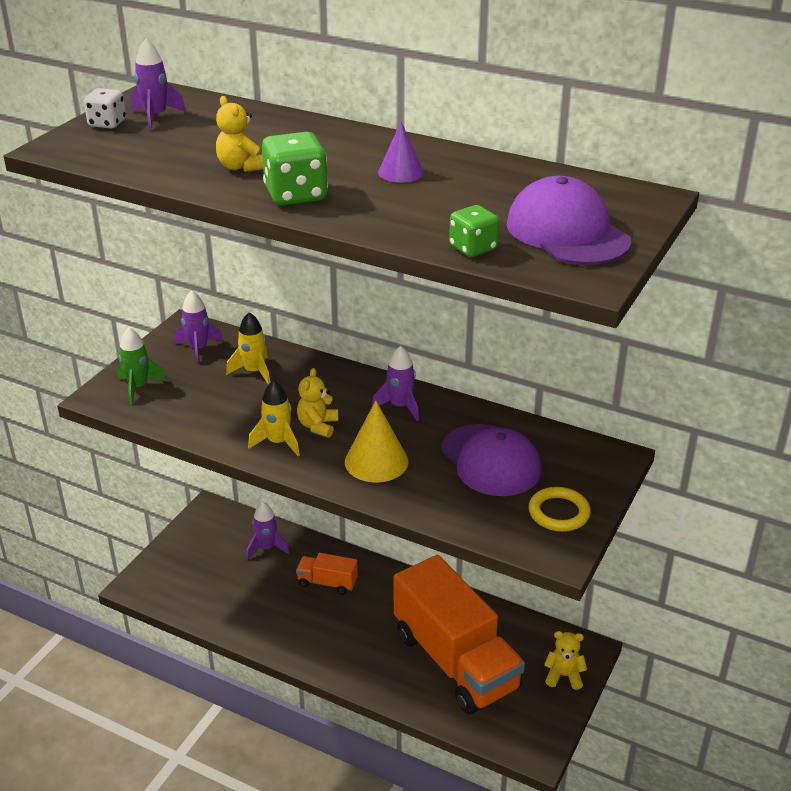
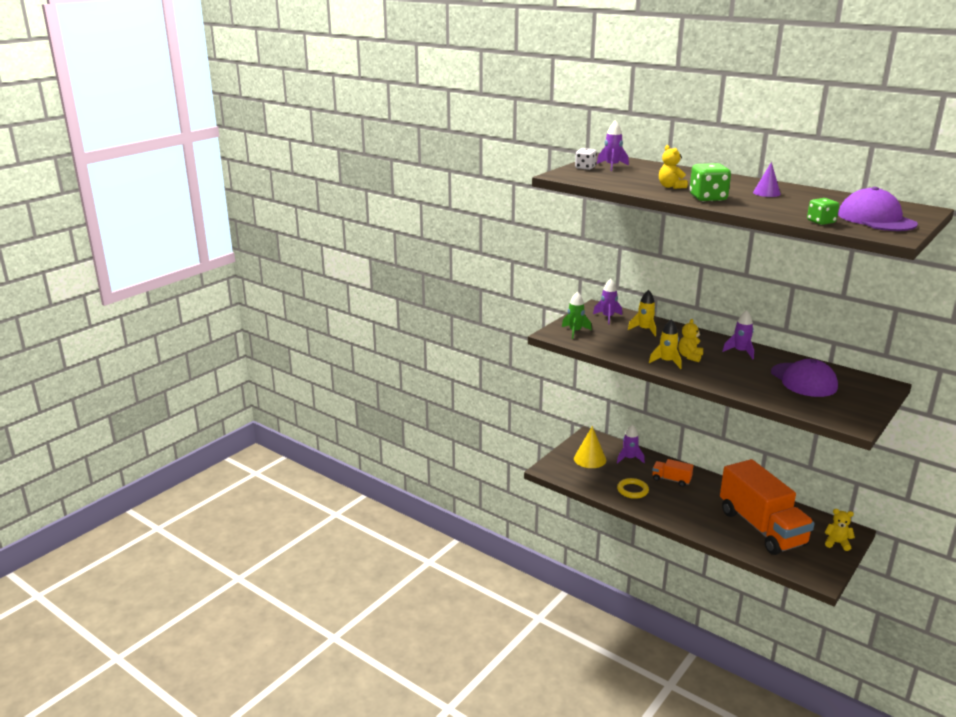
camera: 10 degrees right, 10 degrees down
(376, 461) = (730, 375): yellow cone -> yellow cone (590, 459)
(559, 513) = (852, 407): yellow ring -> yellow ring (632, 490)

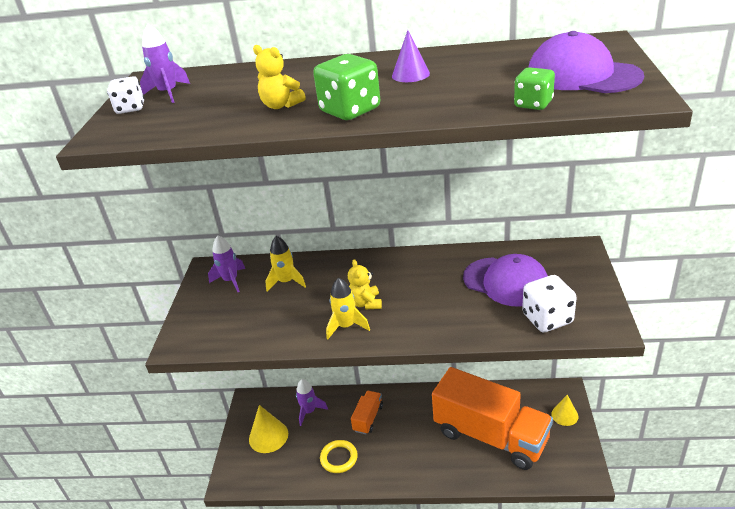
camera: 30 degrees left, 10 degrees up
(575, 332) = (204, 325): green rocket -> none
(671, 480) = (368, 418): orange truck -> orange truck turned 120 degrees clockwise
(740, 352) = (412, 268): purple rocket -> none
(813, 405) = (547, 319): none -> white dice
(837, 543) = (564, 415): yellow teddy bear -> yellow cone

